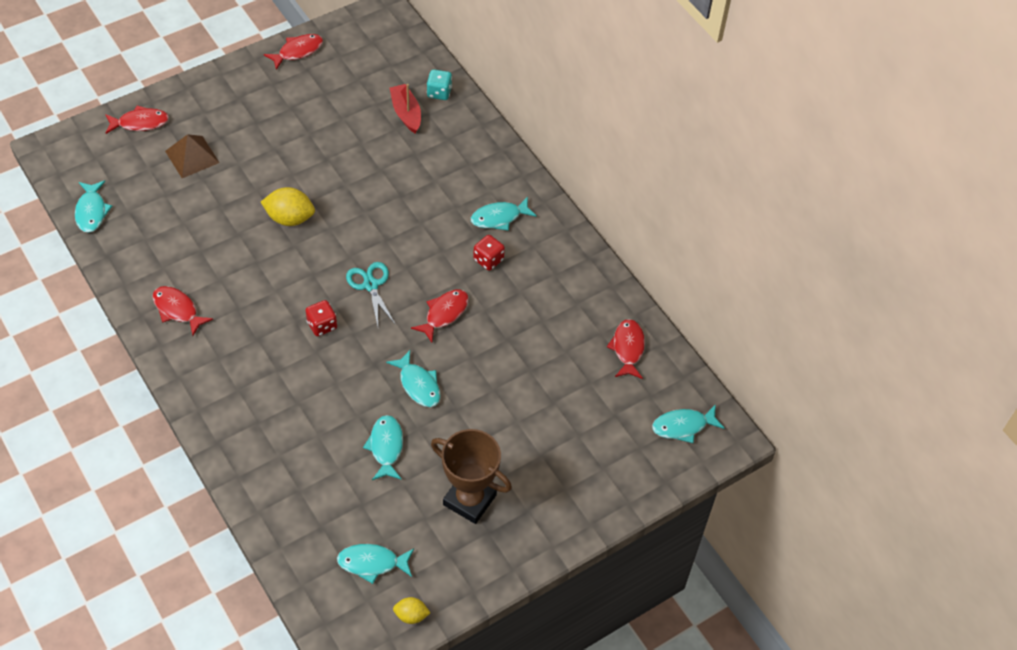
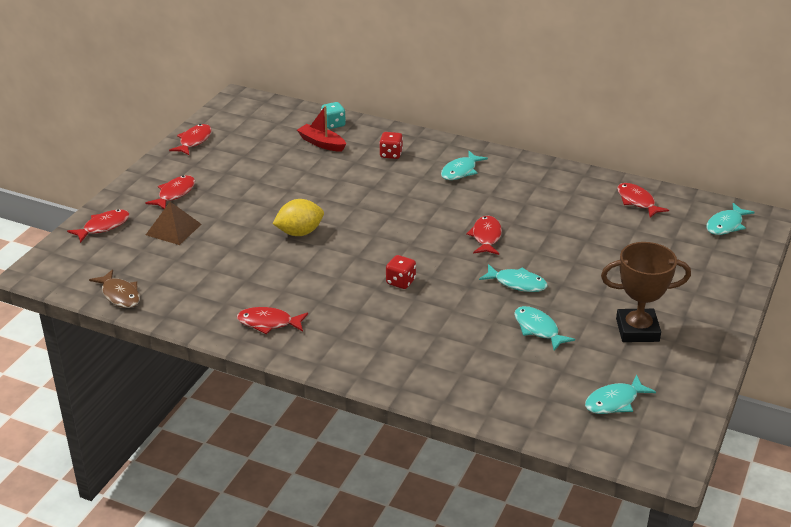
camera: 30 degrees left, 20 degrees down
(92, 211) = (120, 295): turquoise fish -> brown fish
(227, 112) = (174, 194): none -> red fish
(371, 285) = (410, 244): turquoise scissors -> none
(411, 615) = (683, 418): yellow lemon -> none
(488, 260) = (481, 196): red dice -> red dice (391, 154)

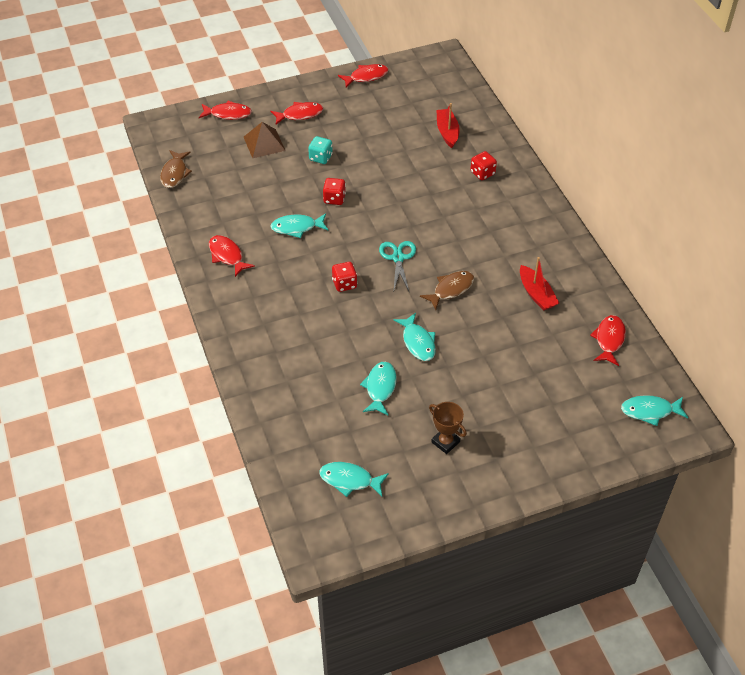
camera: 45 degrees right, 15 degrees up
(299, 232) = (334, 199): yellow lemon -> red dice
(333, 124) = (478, 120): turquoise dice -> turquoise dice (320, 158)
(414, 241) = (398, 258): none -> turquoise scissors
(460, 171) = (512, 221): turquoise fish -> turquoise fish (297, 228)
(486, 237) = (451, 289): red fish -> brown fish
(548, 204) = (536, 294): none -> red boat
(637, 330) = (445, 442): brown trophy -> brown trophy, size x0.58

